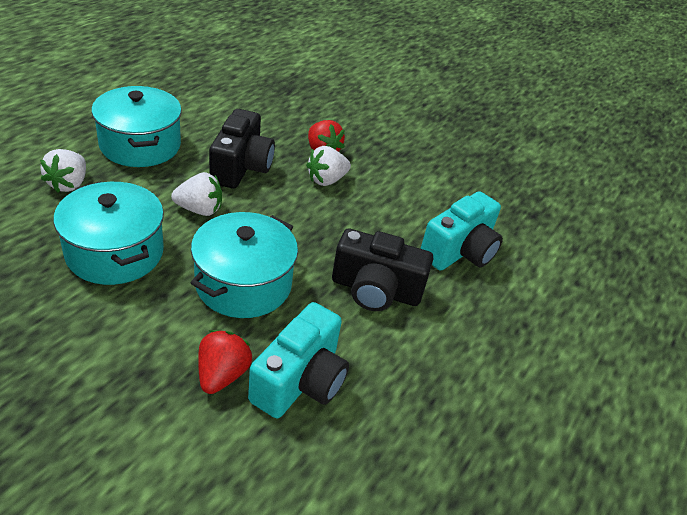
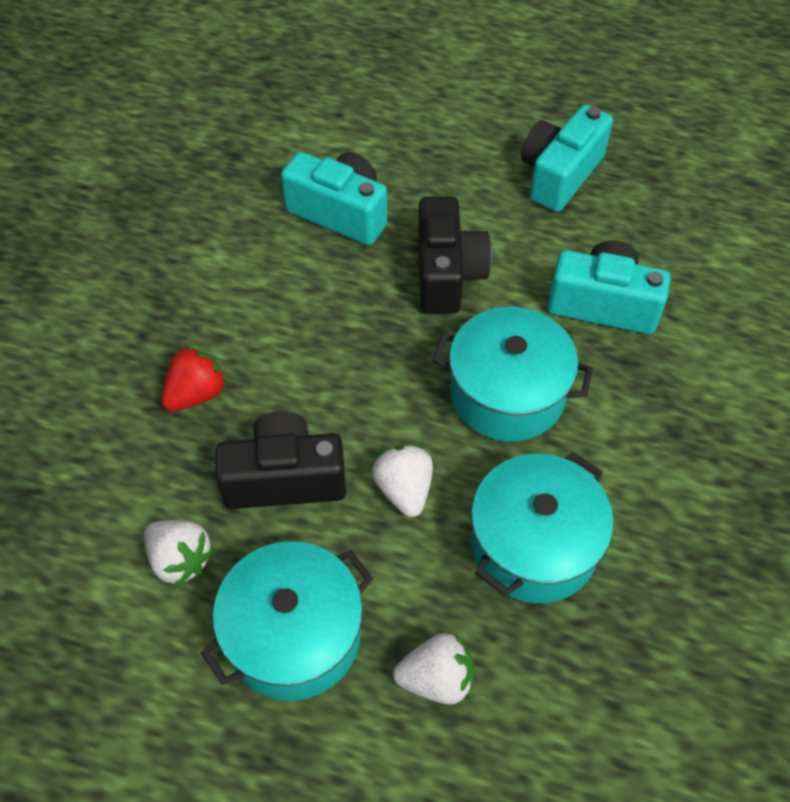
camera: 100 degrees left, 15 degrees up
(222, 375) = (635, 367): red strawberry -> none
(326, 180) = (265, 370): white strawberry -> white strawberry (180, 559)
(475, 414) = (560, 174): none -> turquoise camera

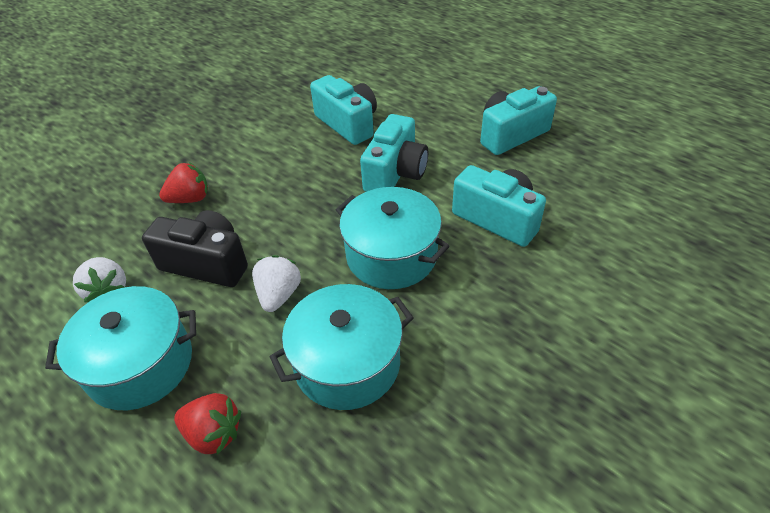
camera: 25 degrees right, 10 degrees down
(436, 679) = (213, 433): white strawberry -> red strawberry
(447, 274) = (395, 173): black camera -> turquoise camera

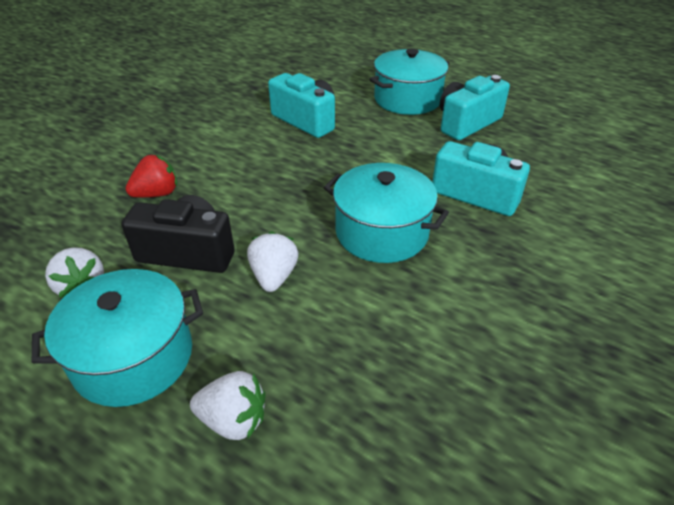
camera: 10 degrees left, 5 degrees down
(213, 433) = (233, 420): red strawberry -> white strawberry
(347, 363) = (363, 336): turquoise pot -> turquoise pot (407, 99)
(395, 173) = (365, 160): turquoise camera -> none

